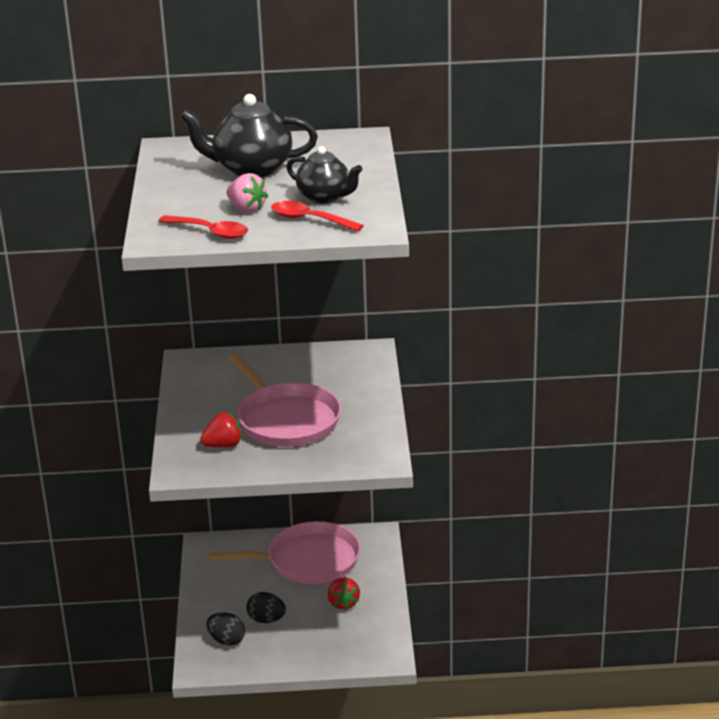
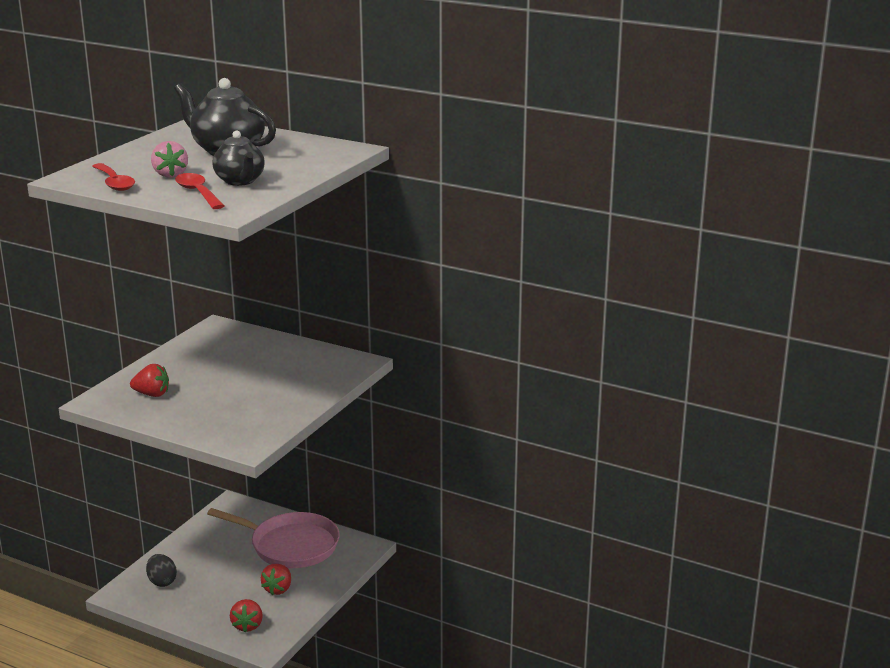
camera: 30 degrees right, 5 degrees down
(266, 620) = (208, 578): black egg -> none
(286, 420) = (222, 391): pink pan -> none
(353, 645) = (247, 625): none -> red strawberry

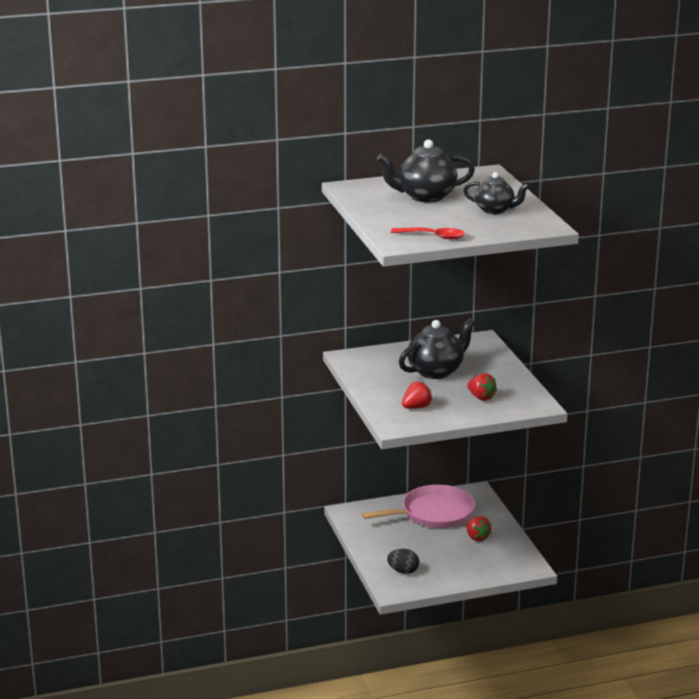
camera: 45 degrees left, 0 degrees up
(170, 174) = (445, 221): pink strawberry -> none
(198, 193) = (497, 224): red spoon -> none
(247, 625) = (501, 563): red strawberry -> red strawberry (481, 397)
(248, 372) = (436, 371): none -> black teapot

